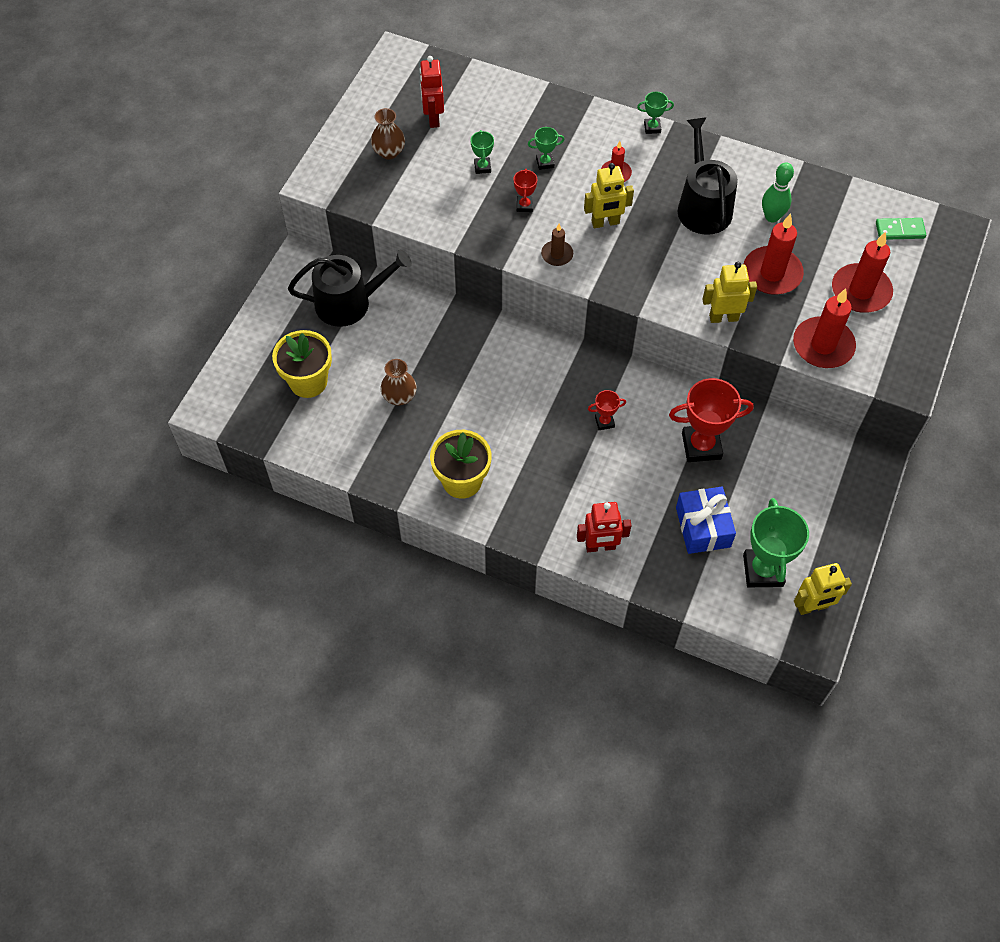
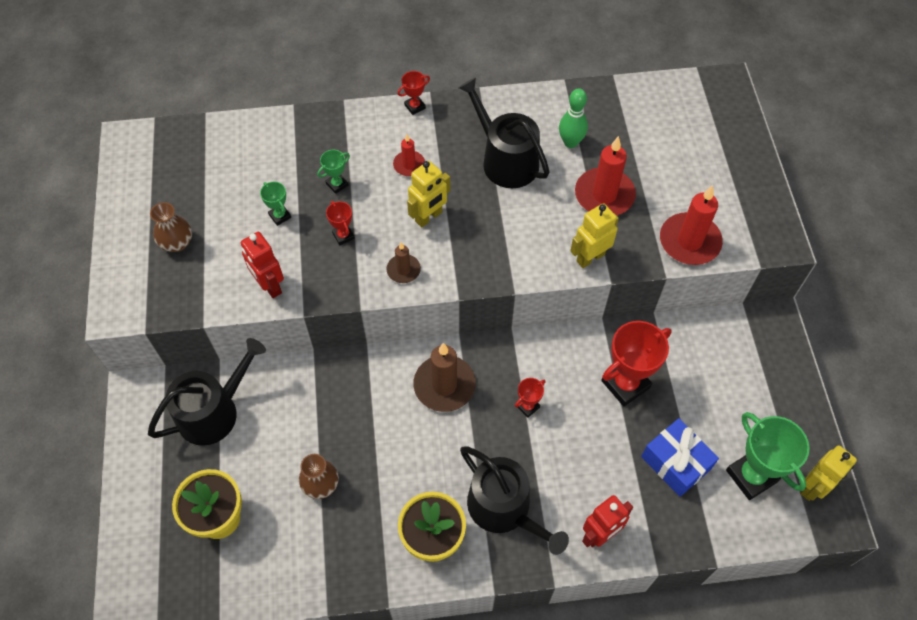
camera: 30 degrees left, 0 degrees up
(433, 118) = (202, 188): red robot -> red robot (269, 286)
(534, 488) = (505, 509): none -> black watering can
(545, 372) = (444, 385): none -> brown candle
(652, 127) = (415, 106): green trophy -> red trophy
(860, 291) = (687, 175): red candle -> none
(900, 230) = (682, 105): green domino -> none

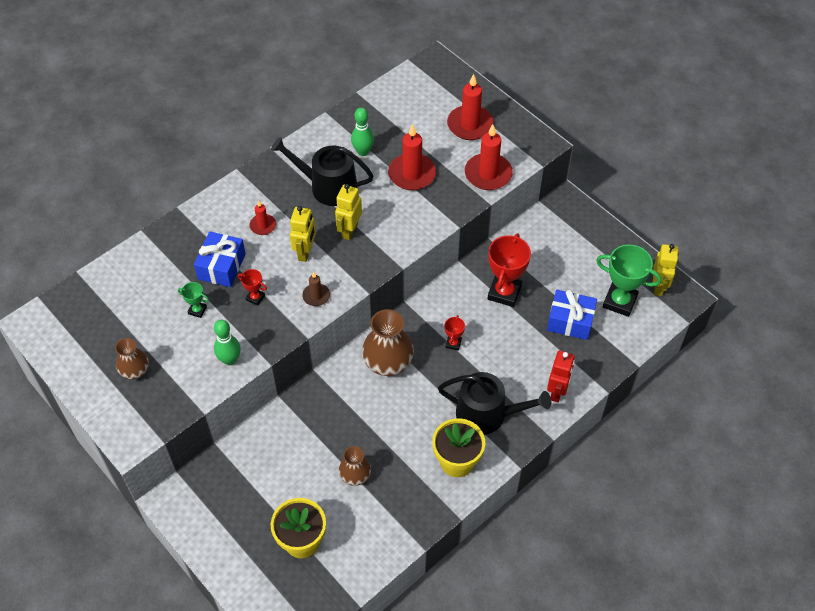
camera: 35 degrees left, 5 degrees down
(214, 411) = (240, 477): black watering can -> none
(269, 286) = (230, 360): red robot -> green bowling pin
(337, 184) = (221, 266): green trophy -> blue gift
(415, 106) = (234, 184): red trophy -> none
(444, 385) = (388, 363): brown candle -> brown vase
(590, 257) = (433, 218): yellow robot -> yellow robot (349, 230)
(711, 175) = (470, 125): none -> red candle

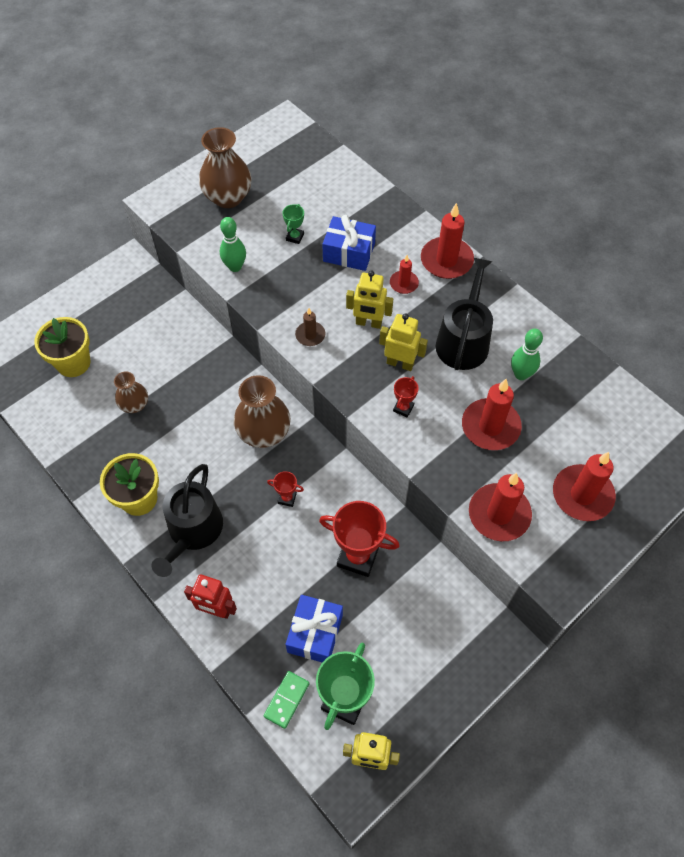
camera: 90 degrees right, 5 degrees up
(135, 371) = (228, 197): brown vase -> brown vase, size x1.69
(239, 194) = (446, 260): none -> red candle
(255, 297) = (309, 282): red trophy -> red trophy (403, 408)
(624, 339) = (287, 700): none -> green domino

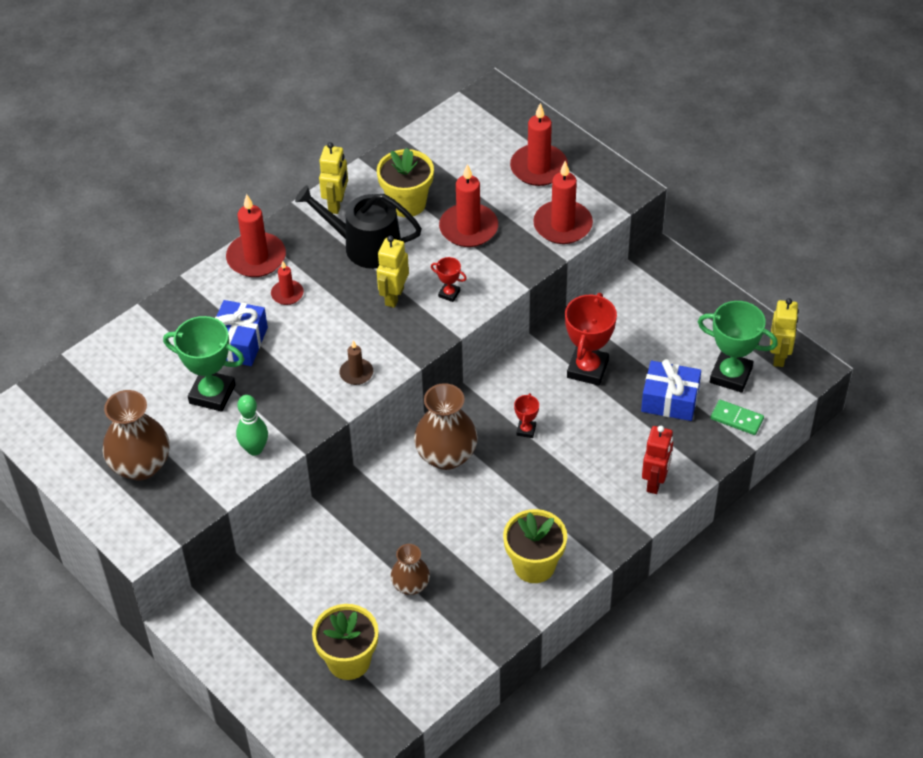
camera: 90 degrees left, 10 degrees down
(193, 531) = (570, 510): black watering can -> none
(295, 237) = (212, 394): green trophy -> green trophy, size x2.08
(368, 323) = (341, 323): yellow robot -> yellow robot (336, 204)
(521, 374) = (407, 203): green bowling pin -> yellow flower pot

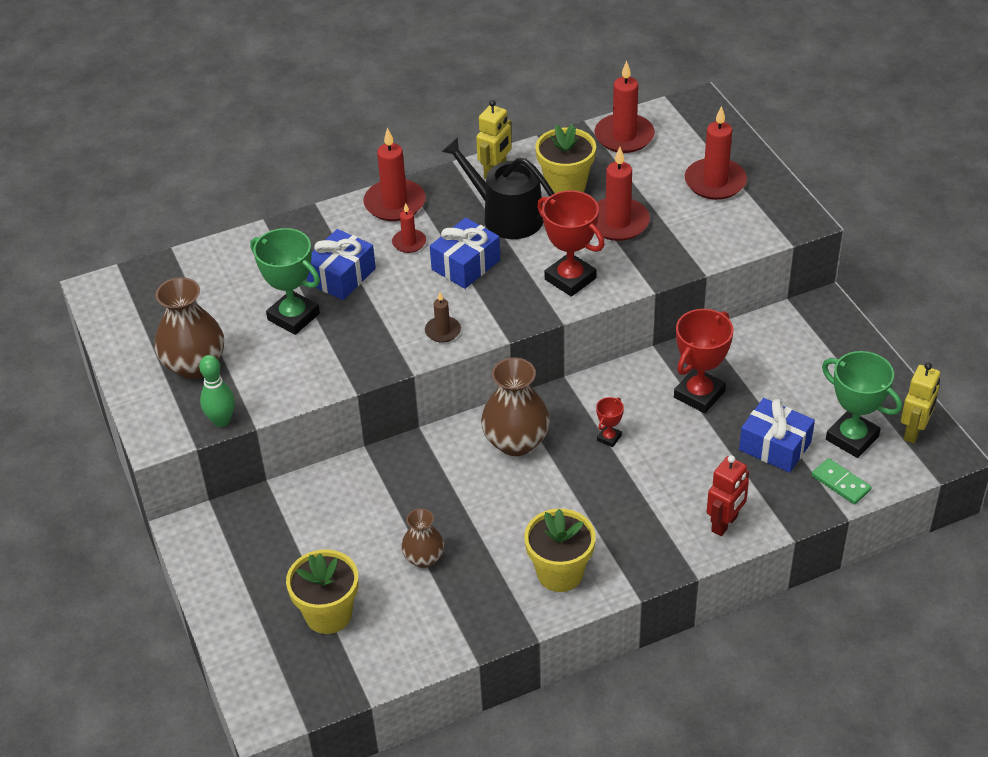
camera: 20 degrees right, 5 degrees down
(254, 449) = (310, 377): green bowling pin -> green bowling pin (221, 420)
(349, 303) = (466, 265): none -> blue gift
(394, 296) = (513, 269): yellow robot -> none
(449, 294) = (570, 279): red trophy -> red trophy, size x2.08
(562, 225) = (716, 241): red candle -> red candle (624, 136)

